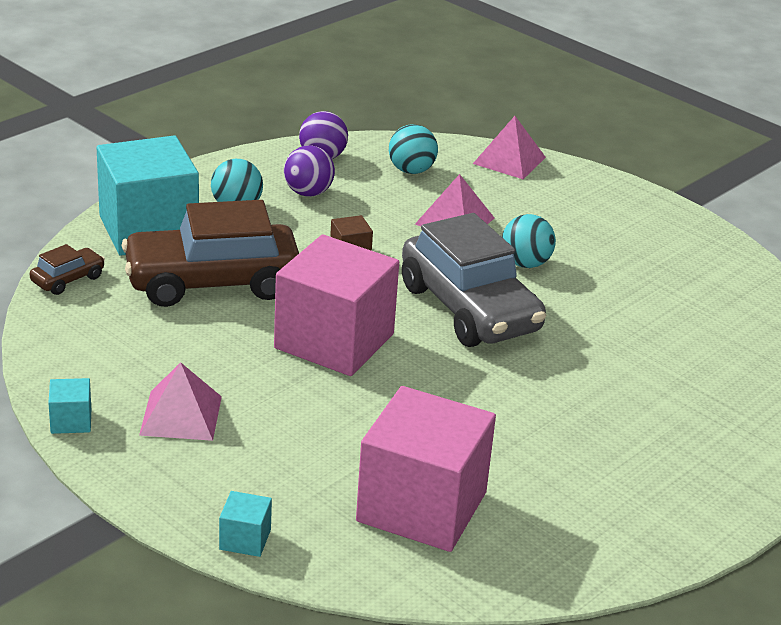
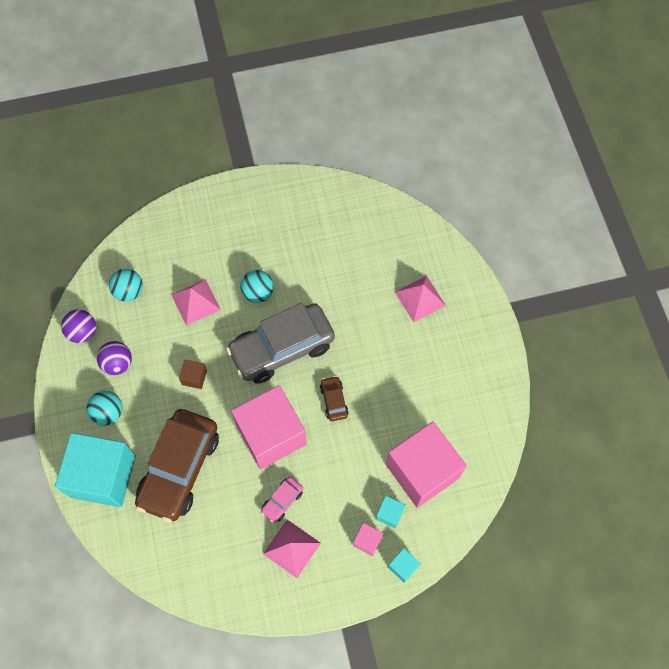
camera: 55 degrees left, 35 degrees up
(68, 279) = (129, 548): brown car -> brown car (334, 401)
(71, 421) = (266, 608): turquoise cube -> turquoise cube (389, 514)
(245, 383) = (282, 501): none -> pink car
(255, 486) = (367, 541): none -> pink cube
(469, 309) = (282, 348): grey car -> grey car turned 150 degrees clockwise
(509, 160) = (151, 231): pink pyramid -> pink pyramid (420, 298)

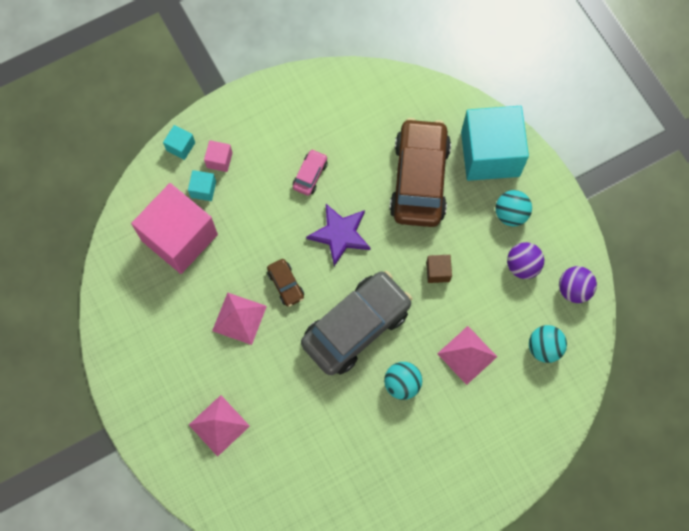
camera: 165 degrees right, 5 degrees up
(271, 434) = (340, 234): pink cube -> purple star
(291, 548) = (289, 136): pink pyramid -> pink pyramid (239, 318)

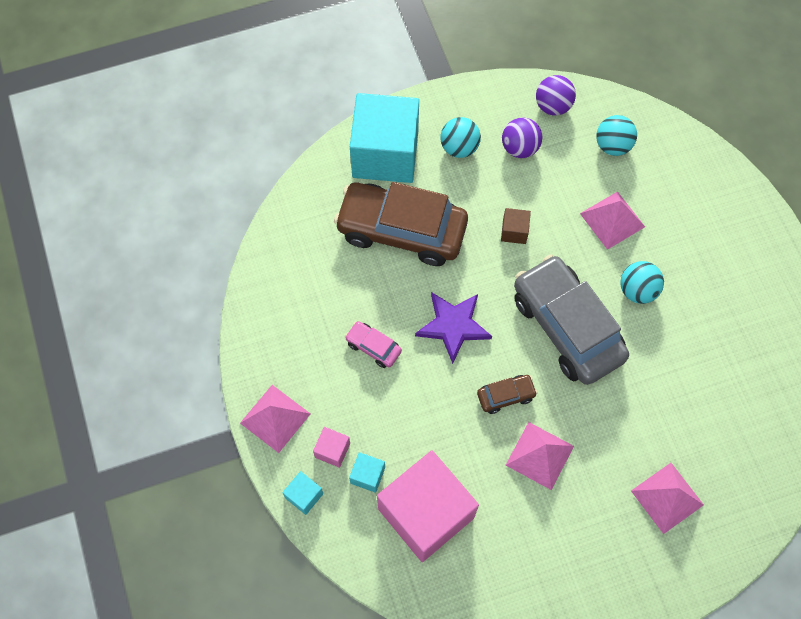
camera: 80 degrees left, 5 degrees down
(238, 113) = (275, 418): none -> pink pyramid

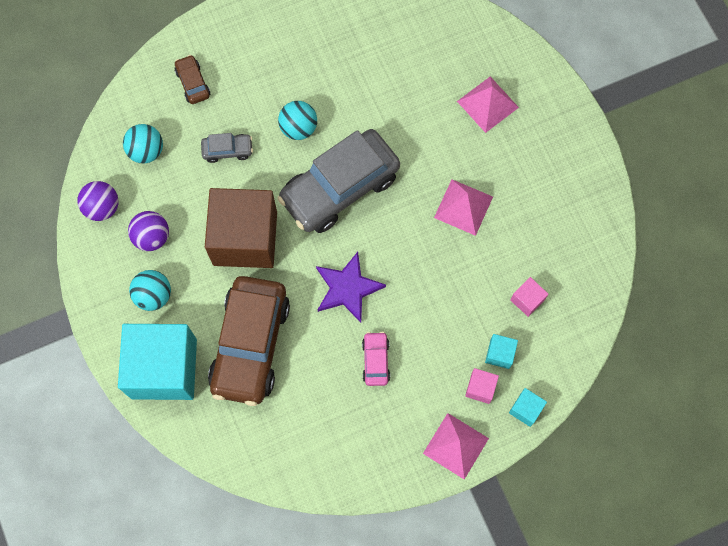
camera: 95 degrees left, 5 degrees up
(373, 347) = (375, 360): pink car -> pink car turned 150 degrees clockwise
(426, 513) = (527, 300): pink cube -> pink cube, size x0.40
(505, 396) = (411, 238): brown car -> brown car (193, 83)
(514, 231) = (245, 238): brown cube -> brown cube, size x2.49
(612, 220) = (227, 150): pink pyramid -> grey car

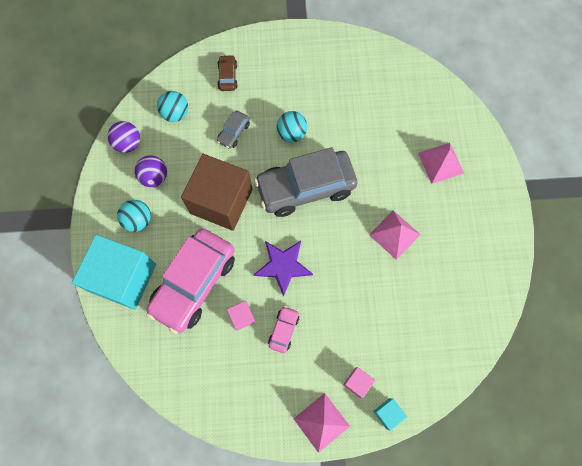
camera: 20 degrees right, 0 degrees up
(227, 150) = (234, 132): grey car -> grey car turned 105 degrees clockwise
(250, 345) = (194, 283): brown car -> pink car
(499, 354) = (382, 360): turquoise cube -> none
(527, 300) = (419, 325): pink cube -> pink cube (242, 317)

